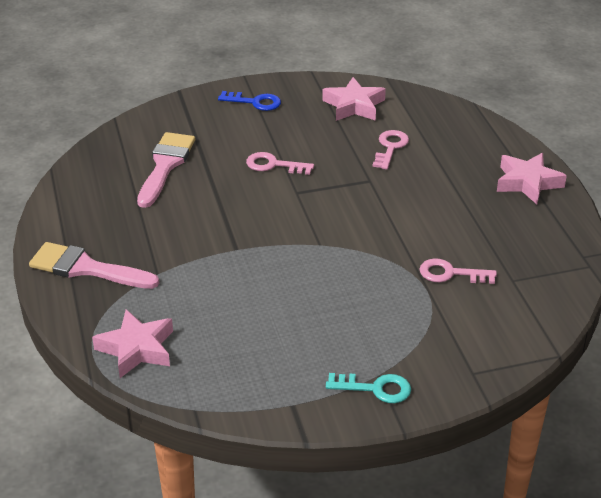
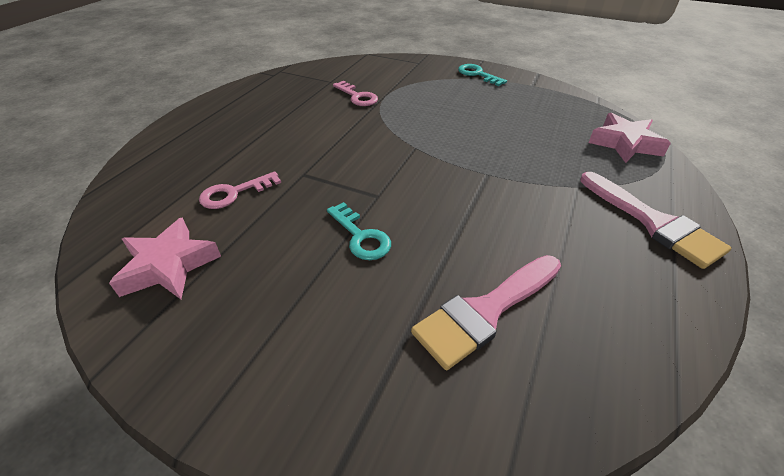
camera: 140 degrees left, 5 degrees up
(255, 102) = (253, 360): blue key -> none
(274, 165) = (361, 236): pink key -> turquoise key
(528, 183) = (209, 117): pink star -> none

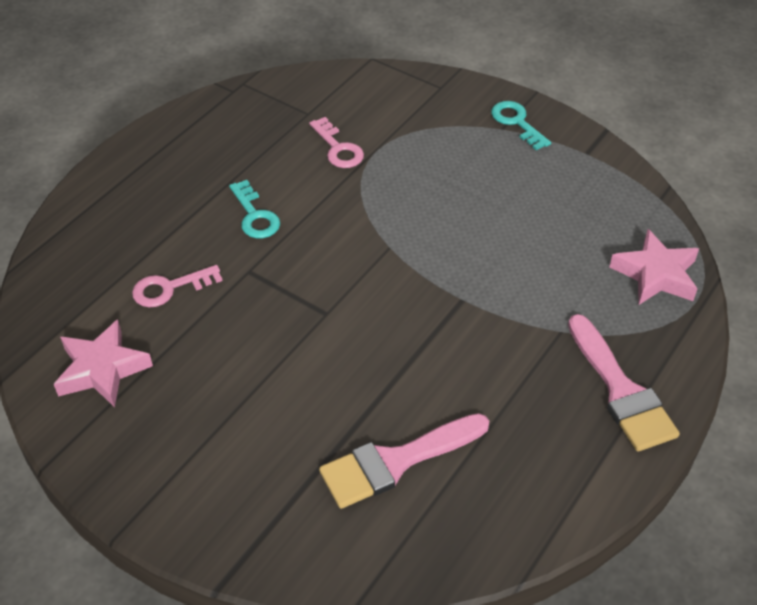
camera: 10 degrees right, 5 degrees up
(361, 236) = (296, 363): turquoise key -> turquoise key (255, 215)

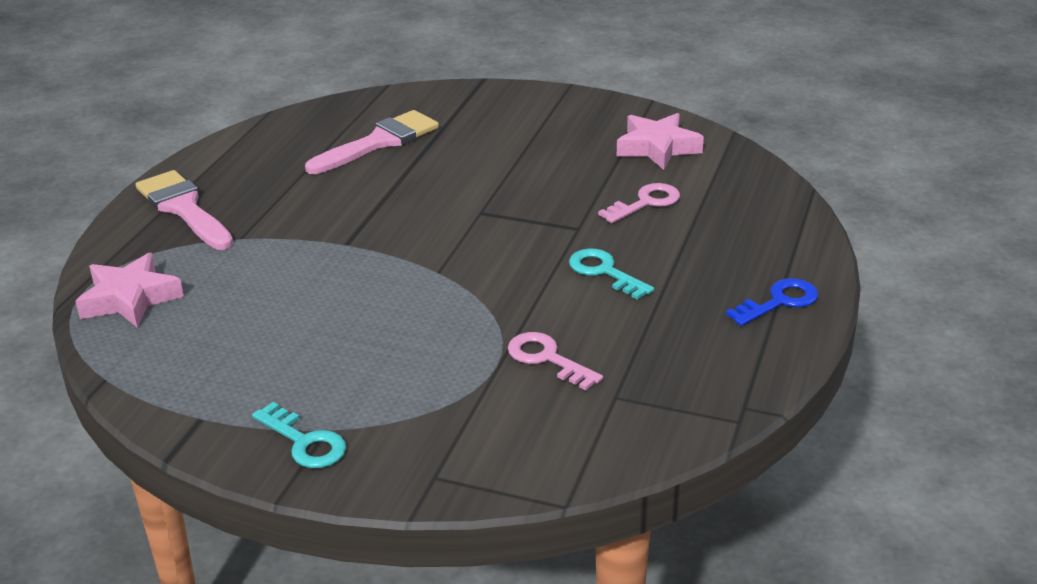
camera: 165 degrees right, 15 degrees down
(146, 159) = (779, 302): none -> blue key

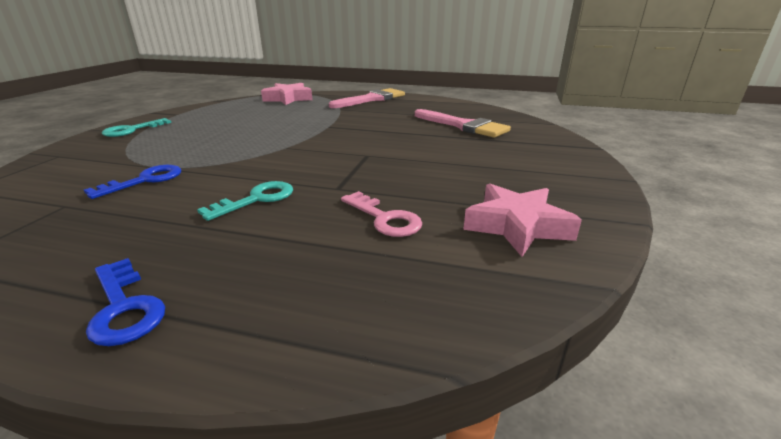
camera: 85 degrees right, 5 degrees down
(547, 359) = (144, 180): pink key -> blue key

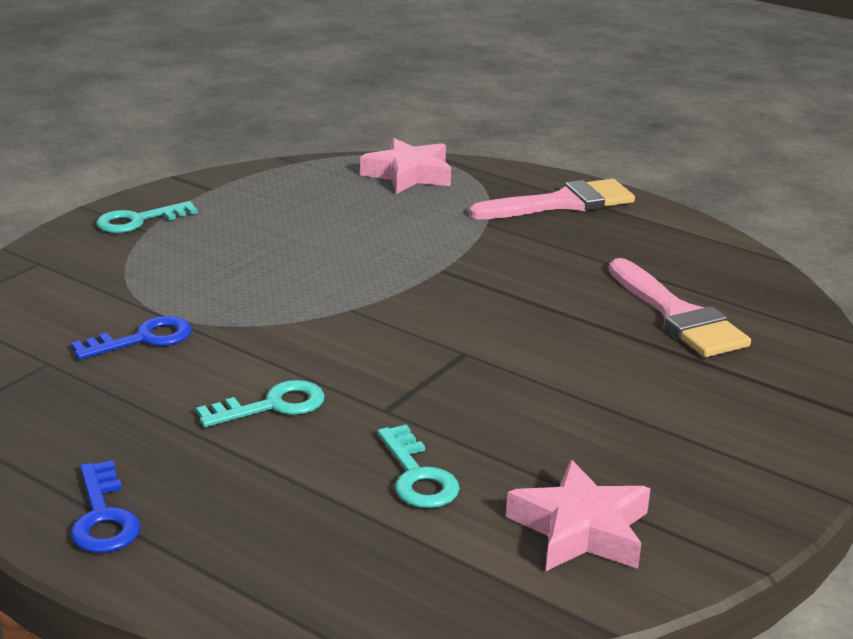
camera: 20 degrees right, 0 degrees up
(384, 218) = (417, 476): pink key -> turquoise key

